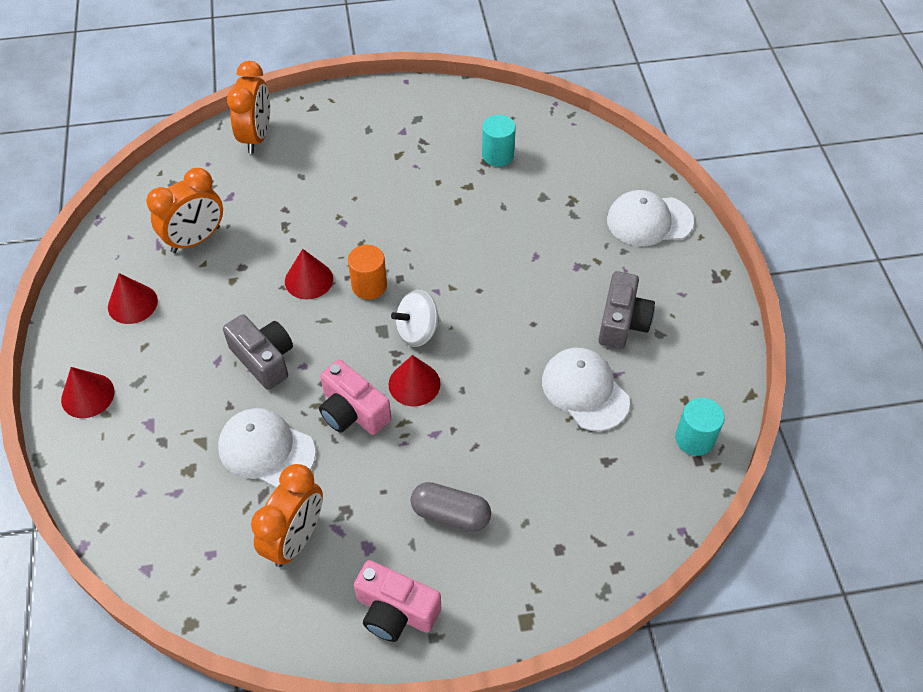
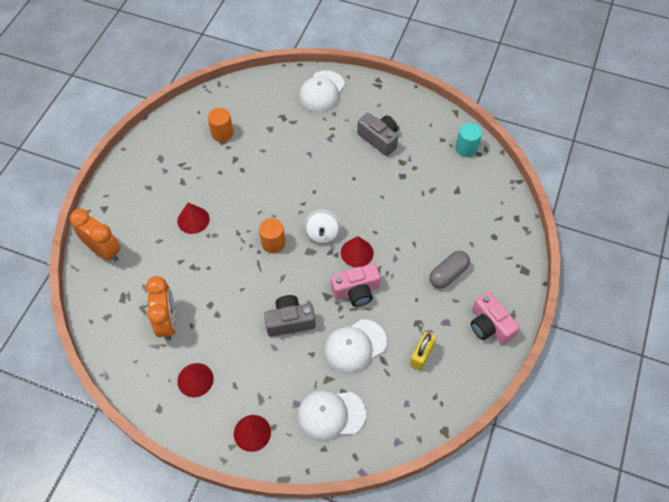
camera: 60 degrees left, 5 degrees up
(295, 539) = (421, 355): orange clock -> yellow padlock
(309, 280) = (246, 272): red cone -> red cone (193, 220)
(395, 611) = (489, 326): pink camera -> pink camera turned 90 degrees clockwise
(497, 155) = (222, 133): turquoise cylinder -> orange cylinder
(585, 391) = (410, 178): white cap -> white cap (331, 415)

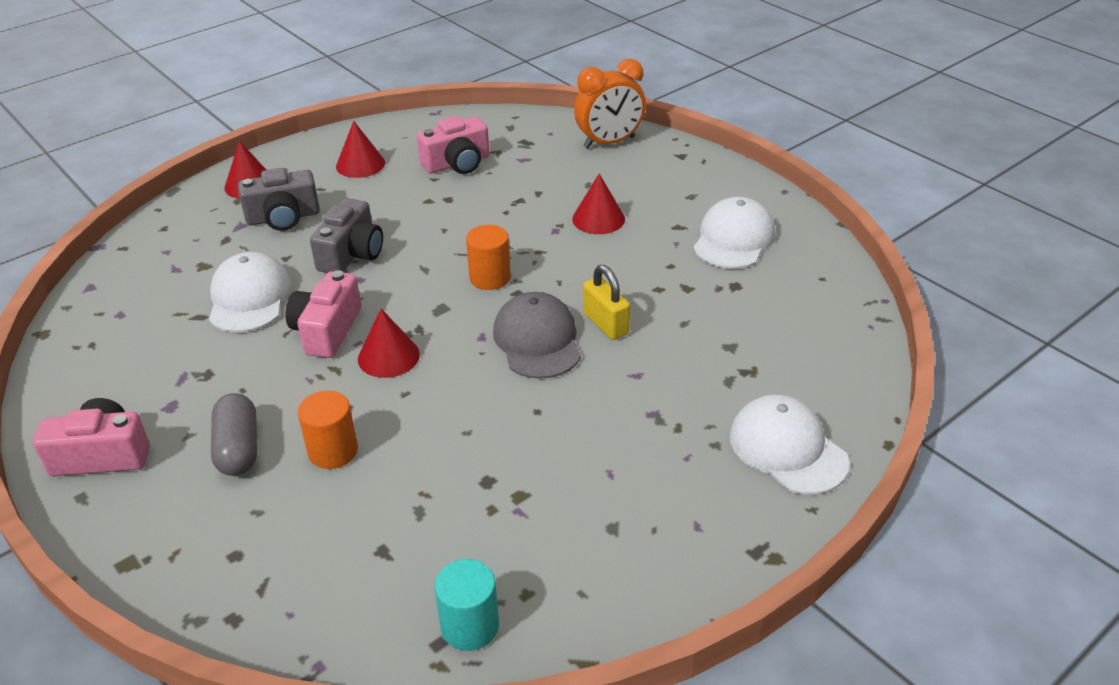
camera: 120 degrees right, 20 degrees down
(168, 322) = (457, 164): orange clock -> pink camera
(222, 133) = (754, 290): orange cylinder -> orange cylinder (333, 451)
(309, 199) = (537, 340): none -> grey cap
(322, 234) = (458, 332): white spinning top -> none
(331, 415) = (192, 246): white cap -> white cap (733, 239)
(379, 139) = (602, 485): grey camera -> grey camera (283, 217)
(421, 355) = (158, 356): yellow padlock -> yellow padlock (605, 324)

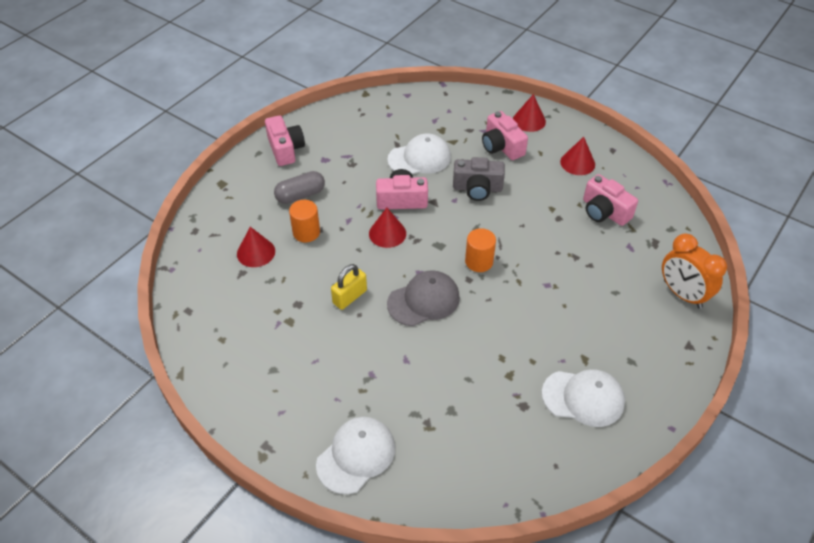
camera: 75 degrees right, 10 degrees up
(283, 217) = (501, 146): grey camera -> pink camera
(470, 626) = (199, 320): turquoise cylinder -> none
(598, 219) = (572, 307): red cone -> red cone (256, 252)
(605, 324) = (452, 333): yellow padlock -> yellow padlock (349, 297)

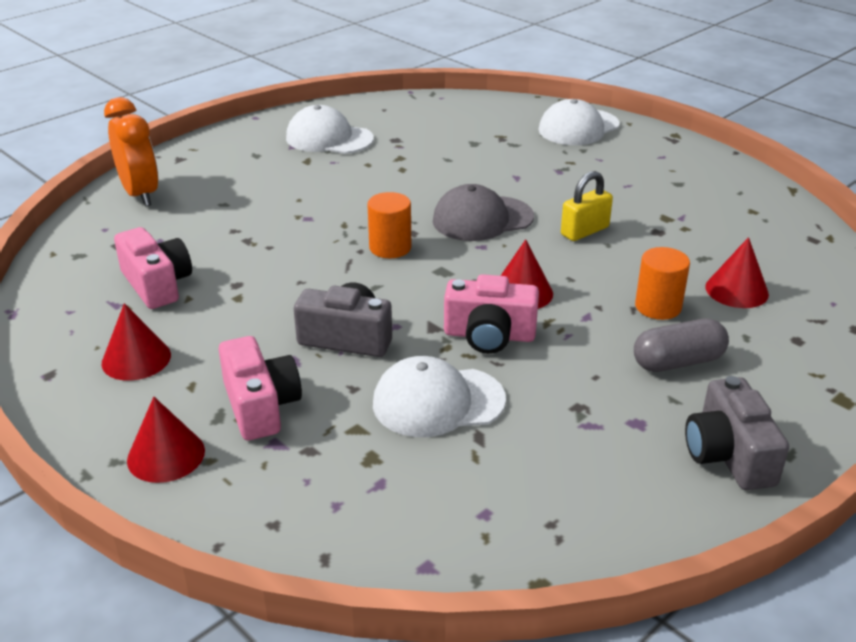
camera: 170 degrees left, 15 degrees down
(285, 149) = (728, 455): pink camera -> grey camera

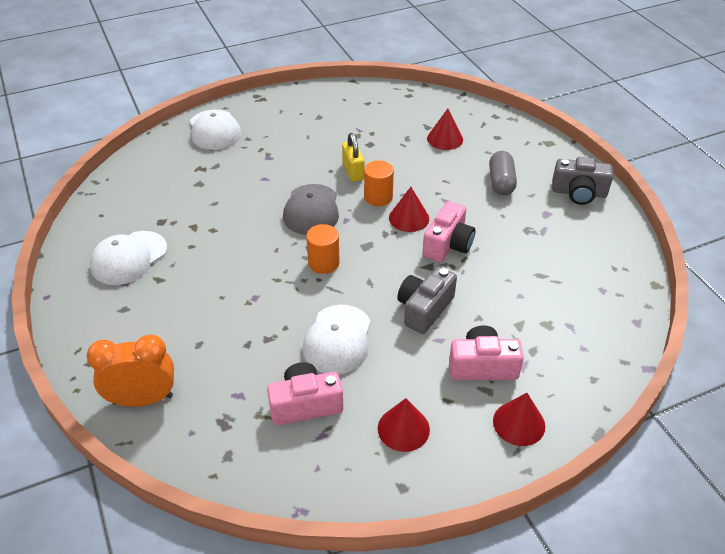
camera: 70 degrees left, 10 degrees up
(438, 402) = (505, 283): white cap -> white cap (338, 339)
(658, 307) = (448, 171): orange cylinder -> orange cylinder (378, 197)

